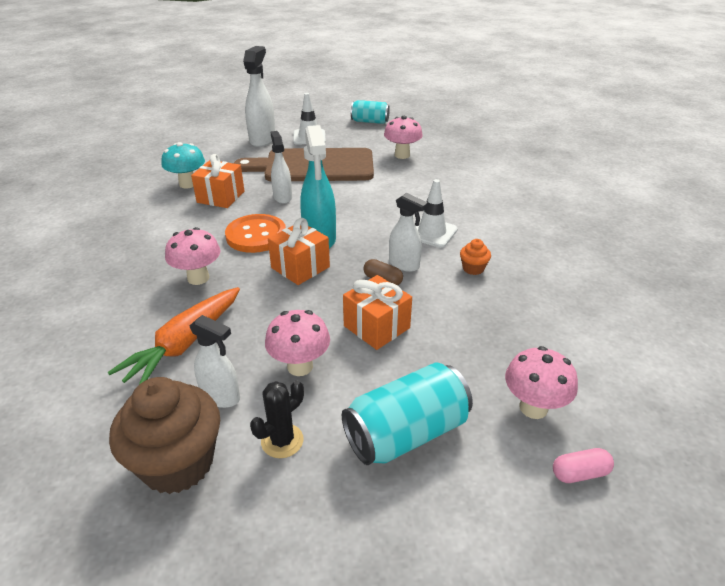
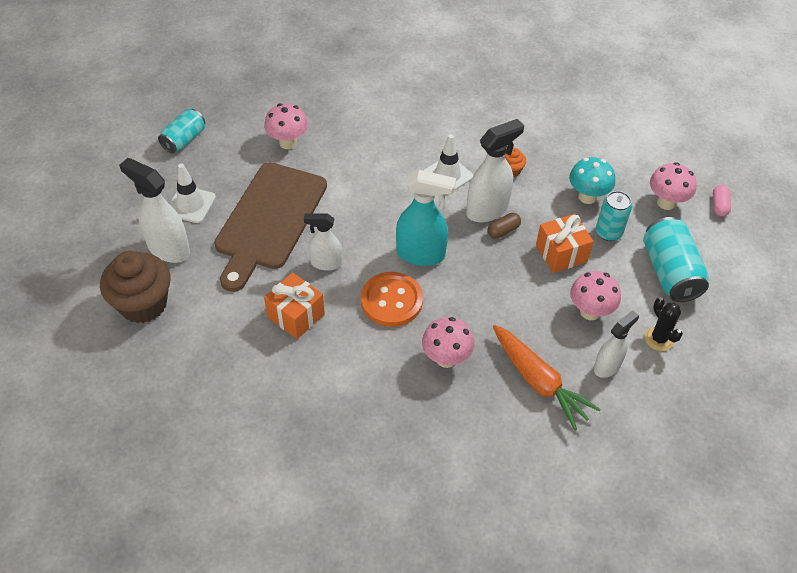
camera: 70 degrees left, 15 degrees up
(178, 463) = (663, 401): brown cupcake -> brown cupcake (143, 304)
(187, 184) = (246, 341): turquoise mushroom -> turquoise mushroom (587, 197)
(300, 267) = (461, 280): orange gift -> none
(404, 265) = (487, 210): white spray bottle -> white spray bottle, size x1.58
(436, 360) = (608, 232): none -> turquoise can

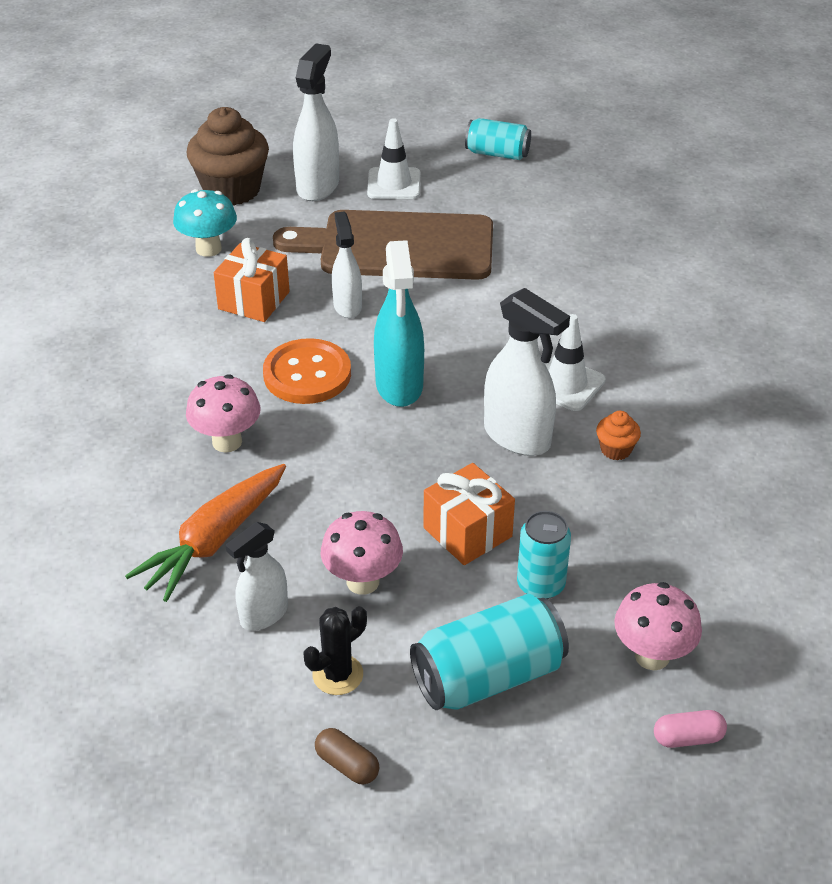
camera: 75 degrees right, 10 degrees down
(288, 143) = (541, 230): pink mushroom -> none
(503, 231) = (484, 460): brown capsule -> brown capsule (347, 765)
(587, 197) = (608, 548): turquoise mushroom -> turquoise mushroom (208, 249)
(607, 366) = (263, 615): white spray bottle -> white spray bottle turned 105 degrees clockwise

